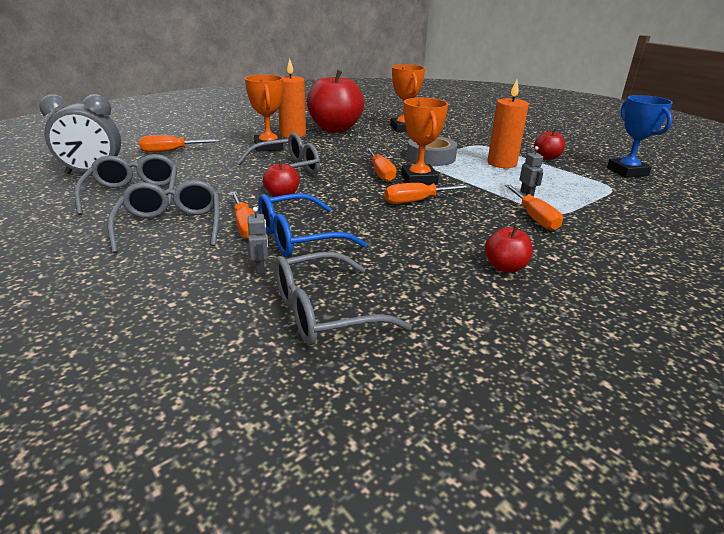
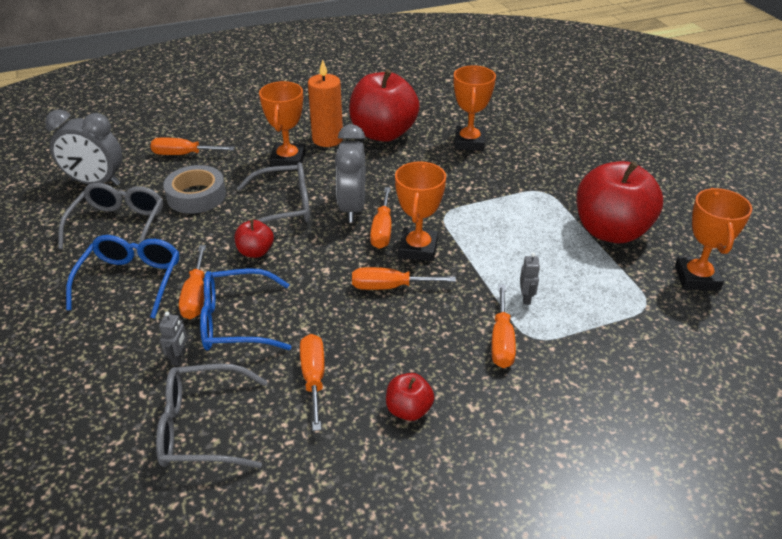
camera: 20 degrees right, 10 degrees up
(171, 226) = (131, 280): grey glasses -> blue glasses
(345, 165) = (352, 208): none -> grey clock
(403, 261) = (314, 378): none -> orange screwdriver
(431, 157) = (461, 208): grey tape -> grey tape (196, 196)
(502, 163) = (541, 234): orange candle -> none
(547, 157) = (611, 231): red apple -> red apple, size x2.19
(627, 171) = (697, 278): blue trophy -> orange trophy

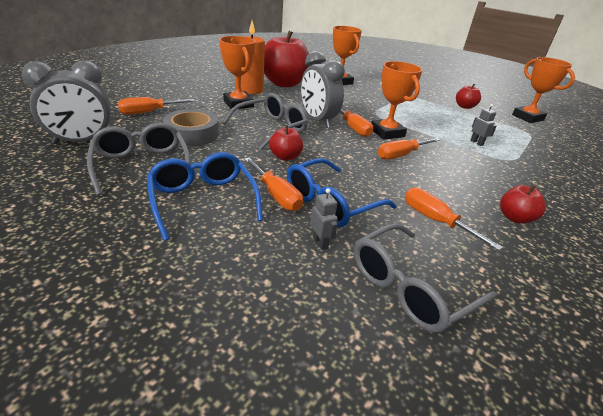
camera: 35 degrees left, 5 degrees down
(501, 341) = (499, 166): orange screwdriver -> none
(611, 231) = (464, 107): red apple -> red apple, size x0.46

